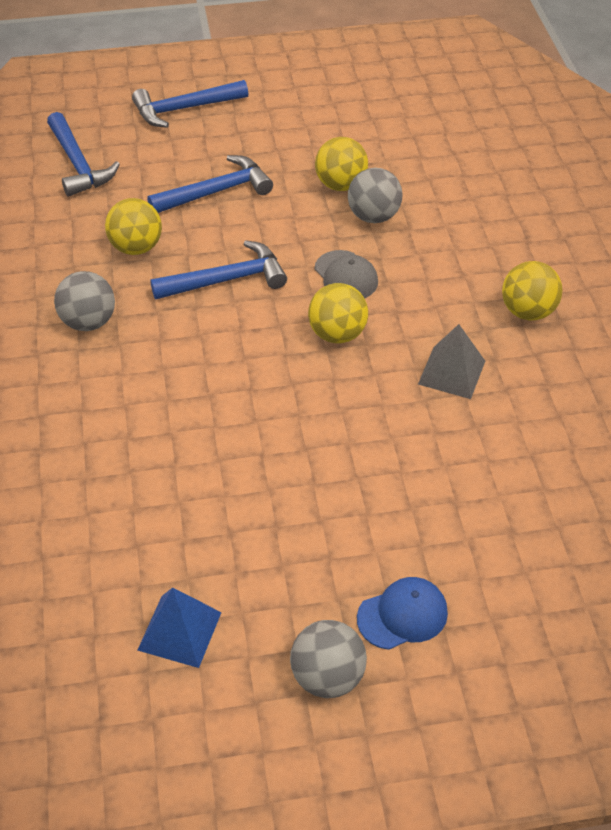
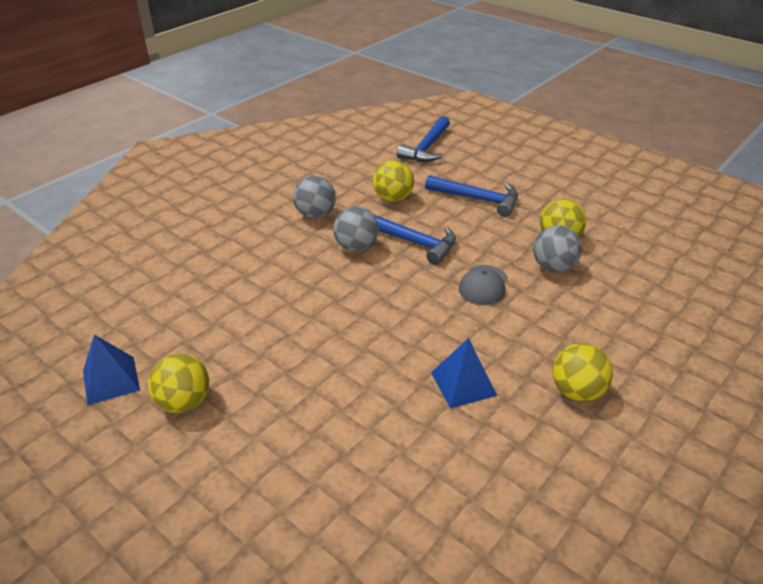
camera: 50 degrees right, 10 degrees down
(184, 109) = (524, 153): blue hammer -> none
(327, 676) = (122, 474): grey ball -> grey ball (356, 247)
(337, 334) = (428, 310): yellow ball -> yellow ball (184, 402)
(402, 615) = (208, 485): blue cap -> none
(452, 372) = (463, 384): grey pyramid -> blue pyramid

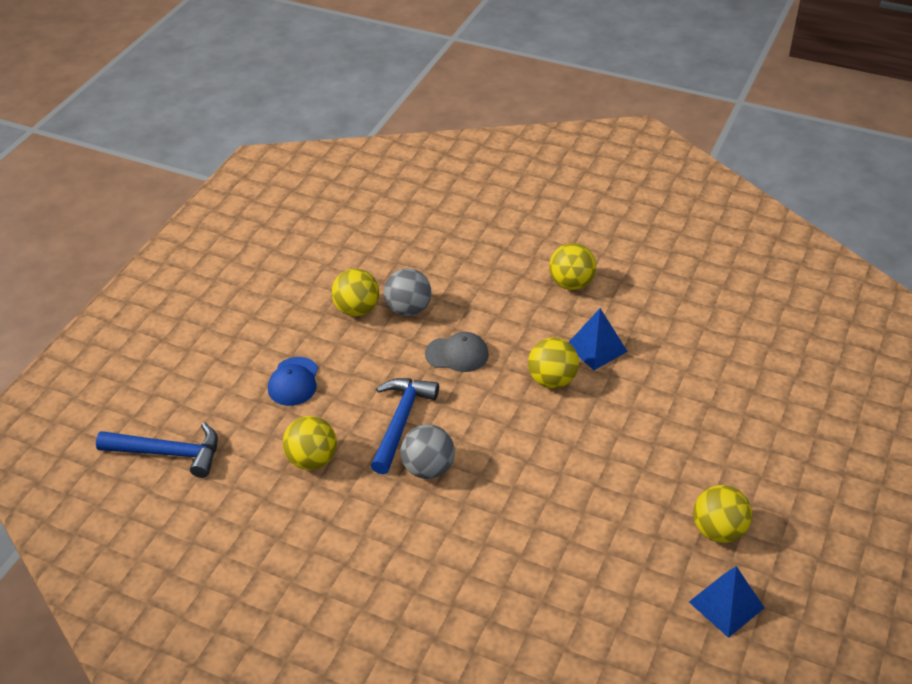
camera: 105 degrees left, 5 degrees up
(315, 215) = (373, 527): grey ball -> none
(427, 339) = (552, 380): none -> yellow ball
(478, 199) = (293, 382): blue hammer -> blue cap

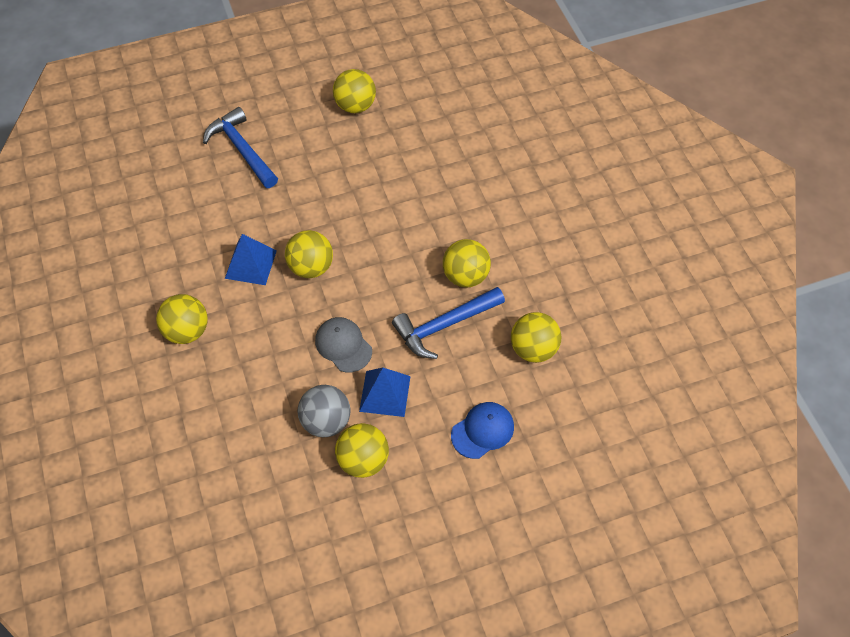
camera: 135 degrees left, 15 degrees up
(168, 453) = (631, 447): blue hammer -> blue hammer (242, 149)
(428, 468) = (465, 276): grey ball -> yellow ball
(726, 604) = (405, 75): blue pyramid -> blue pyramid (385, 393)

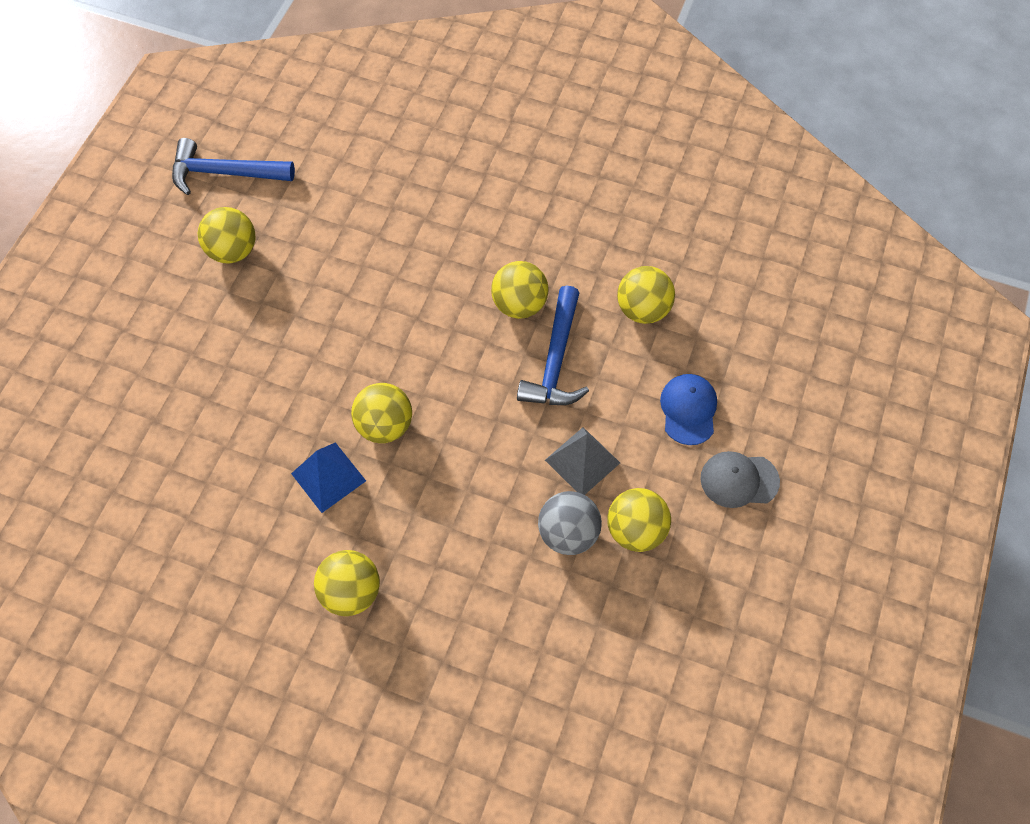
camera: 50 degrees left, 5 degrees up
(242, 149) = (178, 388): blue hammer -> blue hammer (225, 173)
(343, 345) = (499, 459): grey cap -> grey cap (739, 480)
(385, 393) = (582, 461): blue pyramid -> grey pyramid

